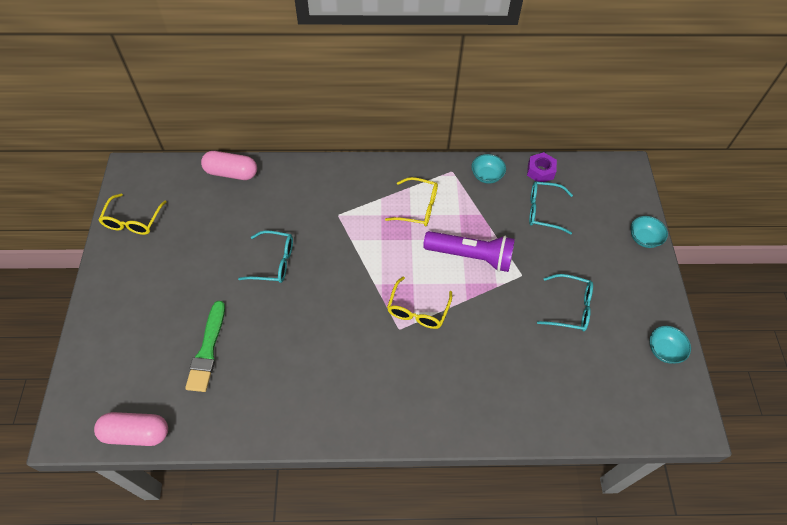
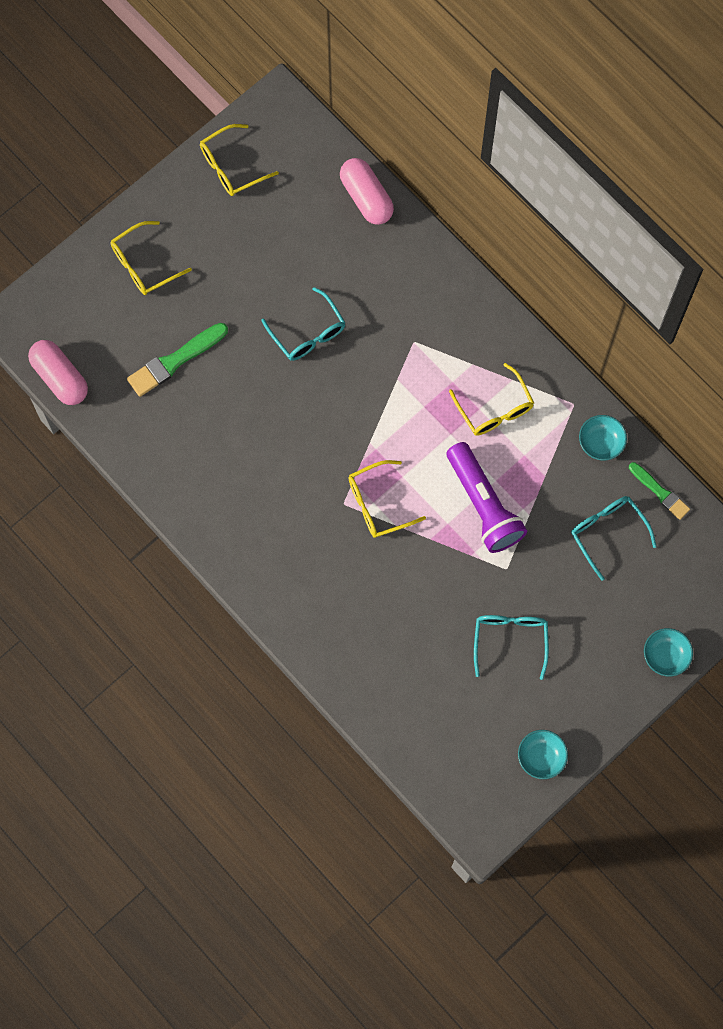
camera: 50 degrees right, 15 degrees up
(129, 316) = (143, 265): none -> yellow glasses
(540, 171) = (660, 492): purple nut -> green brush
(570, 308) = (510, 640): turquoise glasses -> turquoise glasses turned 150 degrees counterclockwise

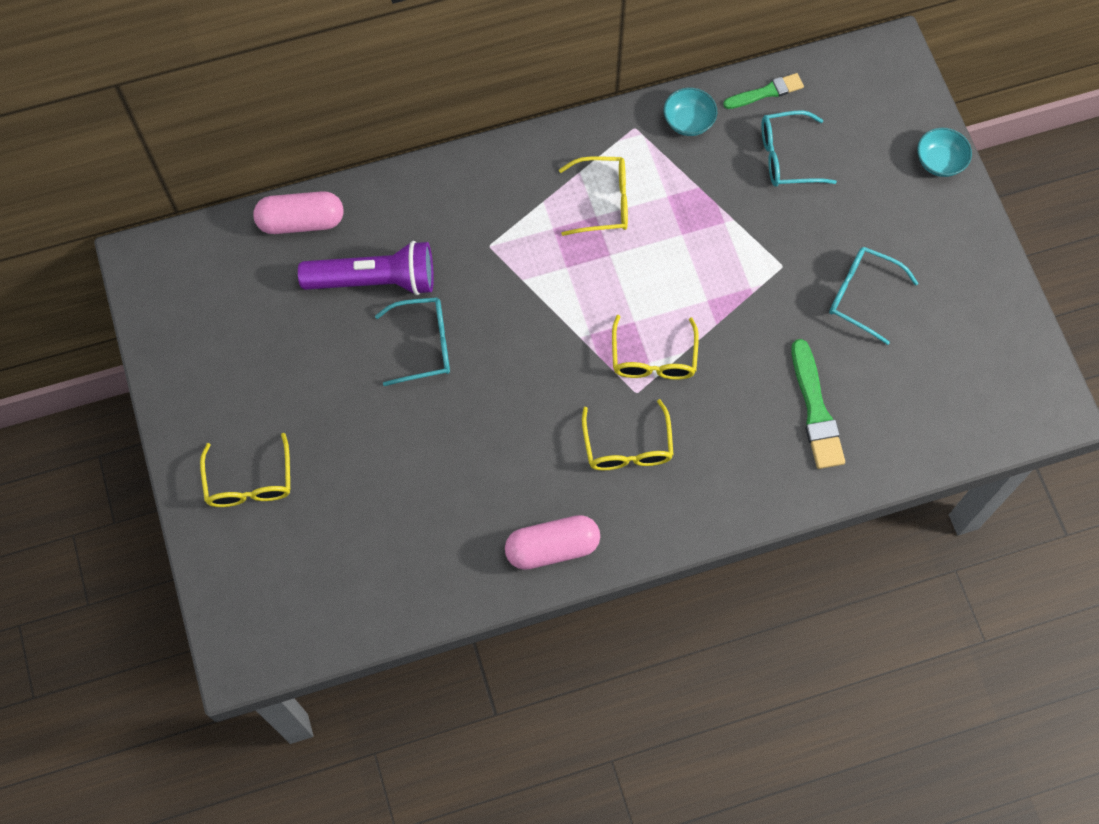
camera: 65 degrees left, 5 degrees down
(60, 377) = (336, 633): pink capsule -> pink capsule (552, 548)
(175, 361) = (382, 497): green brush -> green brush (815, 409)
(231, 167) = (186, 340): yellow glasses -> yellow glasses (627, 447)
(483, 504) = (702, 257): purple flashlight -> purple flashlight (374, 280)
(541, 757) = (999, 321): turquoise bowl -> none

